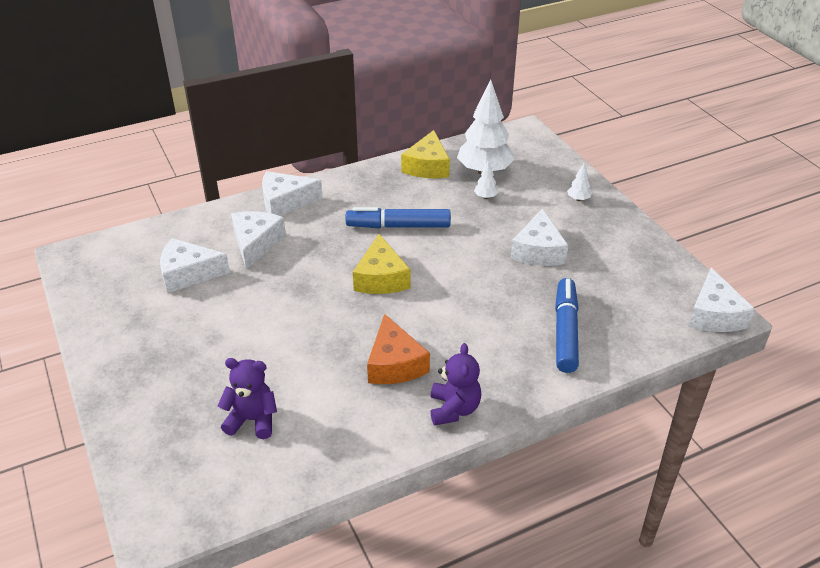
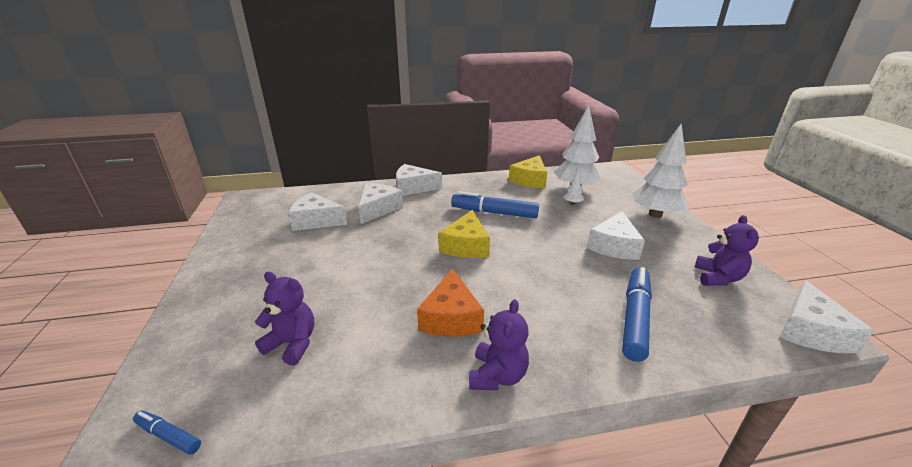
camera: 15 degrees right, 10 degrees down
(193, 516) = (168, 436): none -> blue marker
(578, 199) = (655, 214): white tree -> white tree, size x2.42
(640, 272) = (718, 278): none -> purple teddy bear

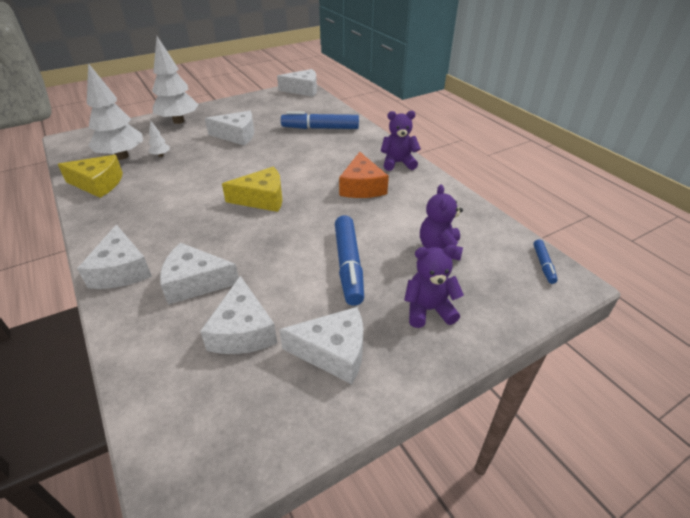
camera: 110 degrees left, 10 degrees up
(258, 249) = (333, 352): none -> white cheese
(451, 317) = (362, 187): orange cheese -> orange cheese turned 105 degrees clockwise
(494, 213) = (189, 194): blue marker -> blue marker (348, 265)
(718, 278) = (264, 106): purple teddy bear -> purple teddy bear (428, 310)

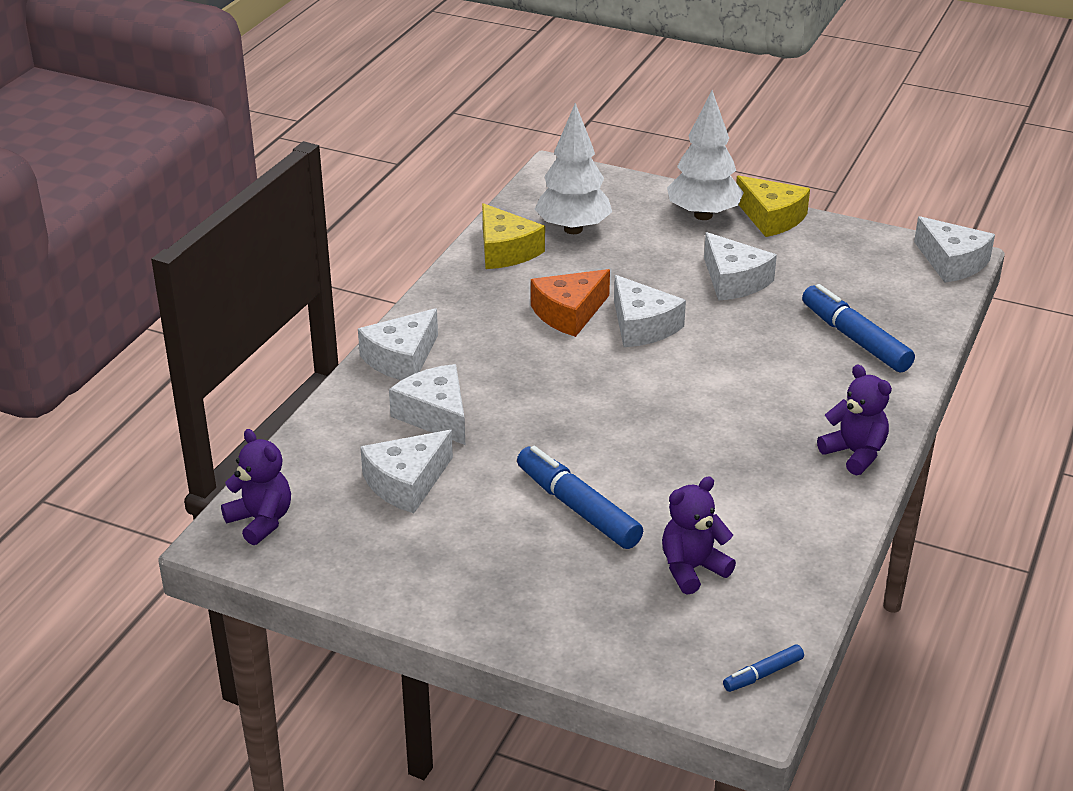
camera: 55 degrees right, 5 degrees down
(161, 155) = (611, 254): white tree -> none
(262, 199) = (622, 380): yellow cheese -> yellow cheese (771, 218)
(333, 352) = (439, 556): white cheese -> white cheese (642, 326)
(348, 265) = (577, 508): blue marker -> blue marker turned 90 degrees clockwise
(362, 187) = (749, 447): orange cheese -> orange cheese (569, 313)
(428, 310) = (568, 600): purple teddy bear -> purple teddy bear (261, 521)

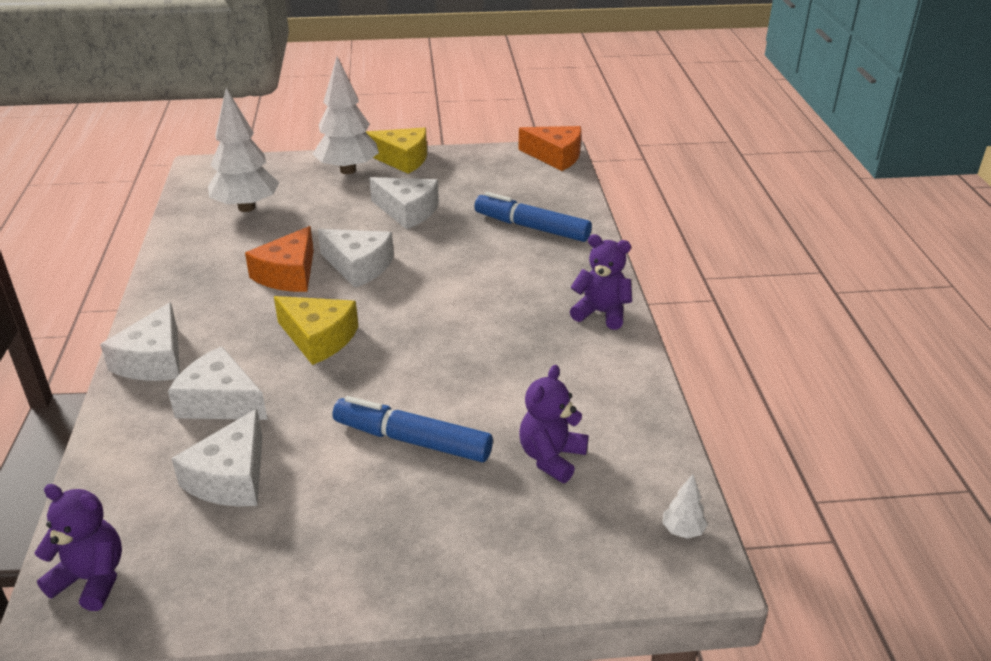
camera: 30 degrees left, 0 degrees up
(505, 251) = (197, 240): yellow cheese -> yellow cheese (318, 338)
(763, 674) = (682, 531): blue marker -> white tree
(951, 262) = (555, 156): white cheese -> orange cheese

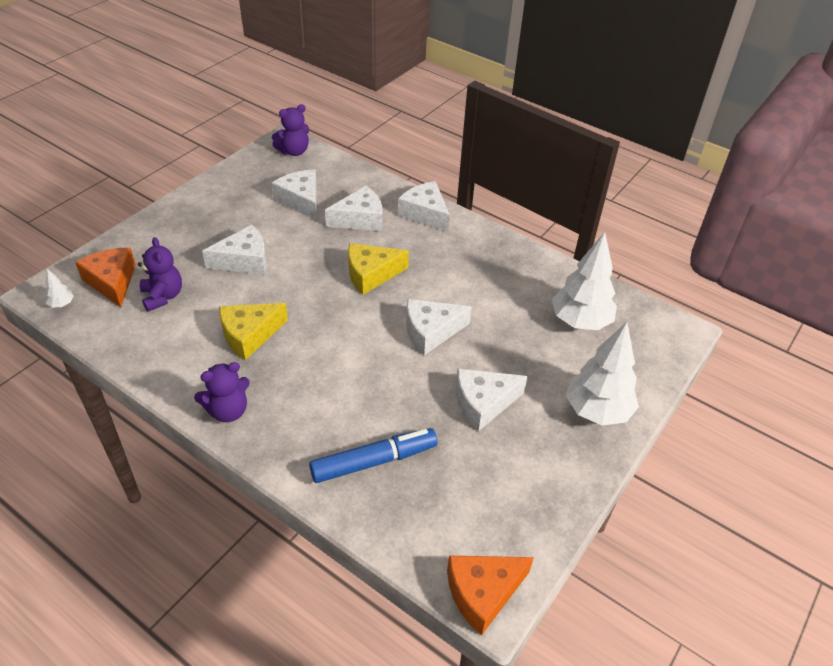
camera: 130 degrees right, 10 degrees up
(288, 274) = (458, 296): orange cheese -> orange cheese (112, 282)
(402, 159) = (588, 461): yellow cheese -> yellow cheese (249, 335)
(412, 440) = (244, 260): blue marker -> white cheese

